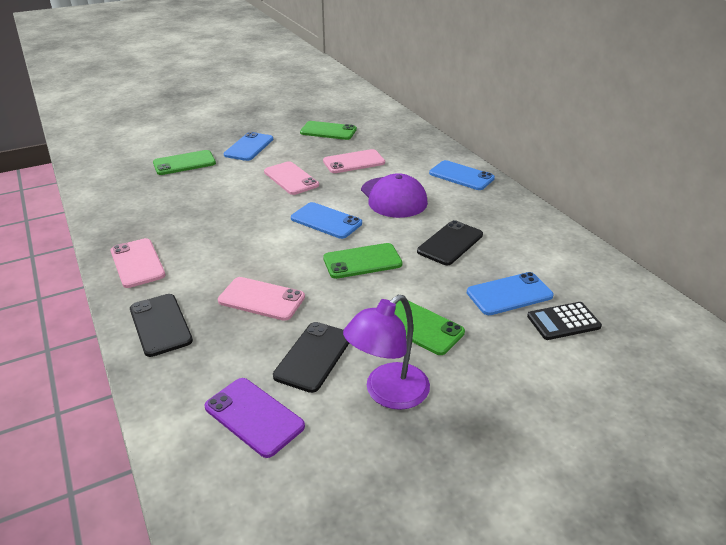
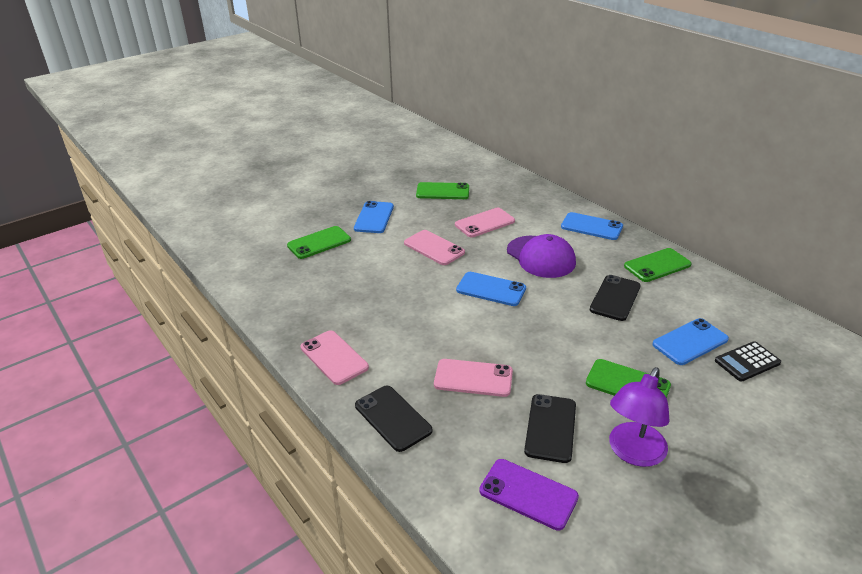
camera: 10 degrees left, 0 degrees up
(362, 261) = (546, 327): green phone -> green phone (657, 265)

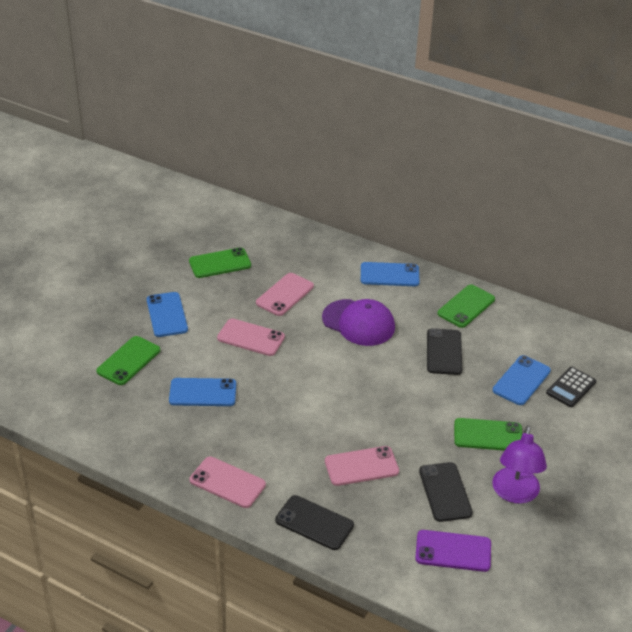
camera: 25 degrees left, 5 degrees up
(491, 289) = (330, 371): blue phone -> blue phone (203, 392)

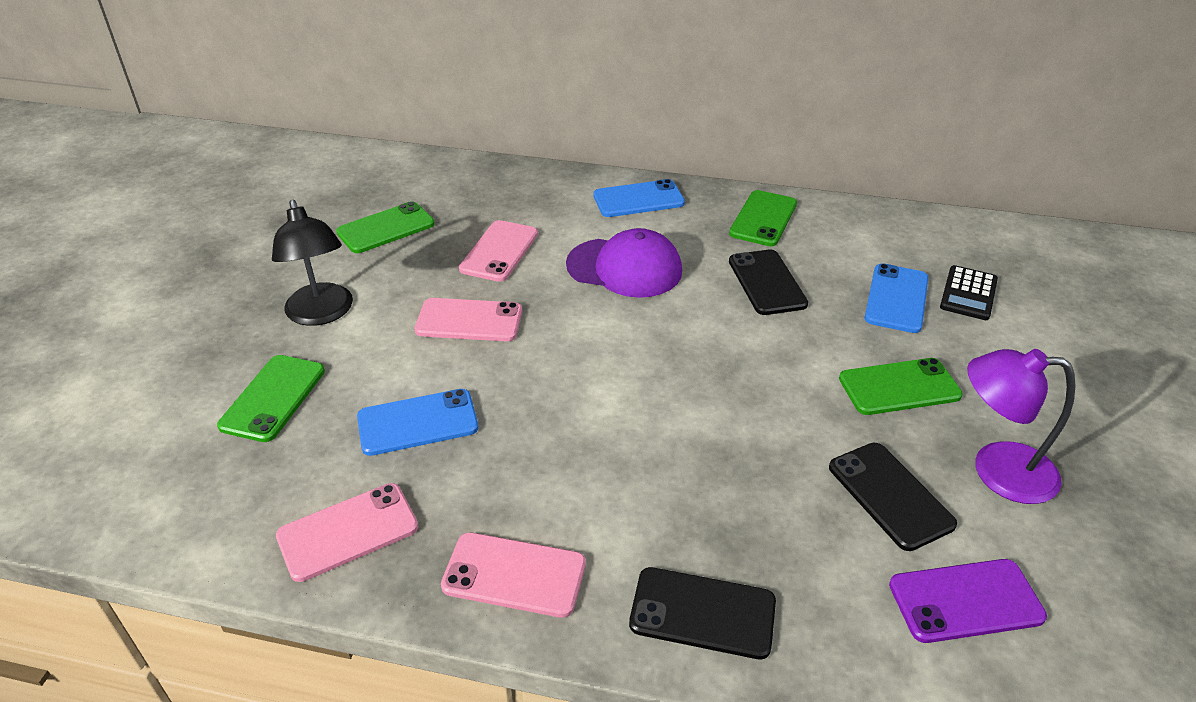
camera: 15 degrees left, 0 degrees up
(167, 315) = (322, 314): blue phone -> black lamp
(361, 466) = (734, 485): pink phone -> pink phone (348, 532)
(515, 494) = (997, 470): purple lamp -> purple lamp turned 105 degrees clockwise

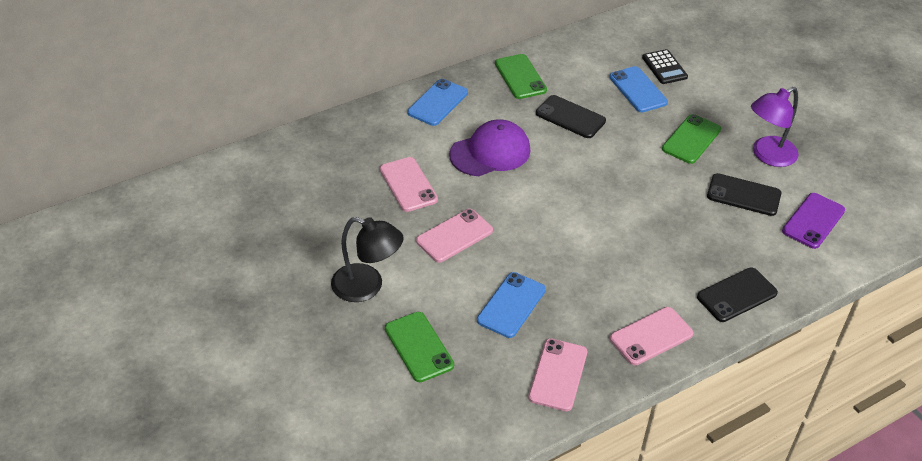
camera: 45 degrees left, 5 degrees up
(386, 228) = (317, 212): green phone -> none

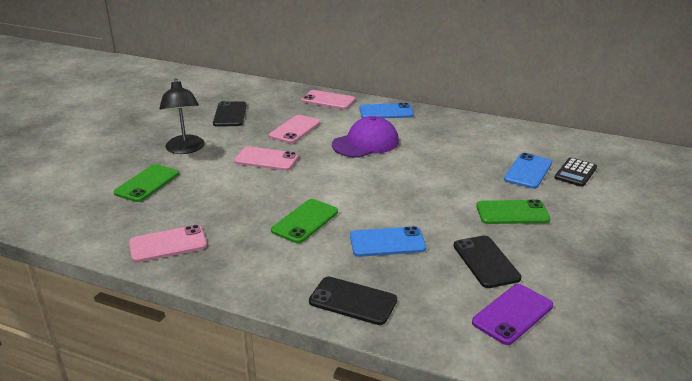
camera: 55 degrees right, 15 degrees down
(490, 152) = (365, 143): purple cap -> purple cap turned 60 degrees counterclockwise
(511, 305) = (222, 201): blue phone -> blue phone (387, 242)
(520, 77) = (459, 127): green phone -> green phone (305, 221)
(570, 117) = (449, 157): black phone -> black phone (230, 114)
(651, 336) = (252, 272): pink phone -> pink phone (328, 100)
(767, 155) = (558, 257): purple lamp -> none
(813, 221) = (512, 314): purple phone -> purple phone turned 45 degrees counterclockwise

